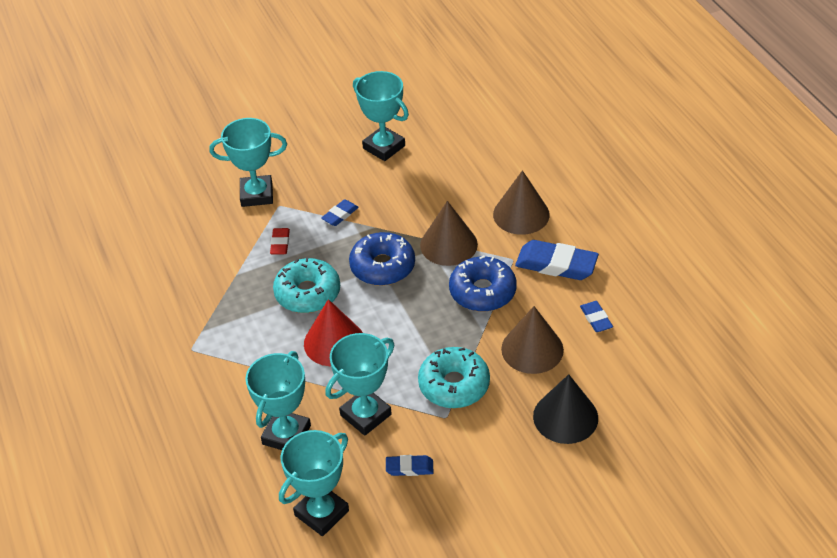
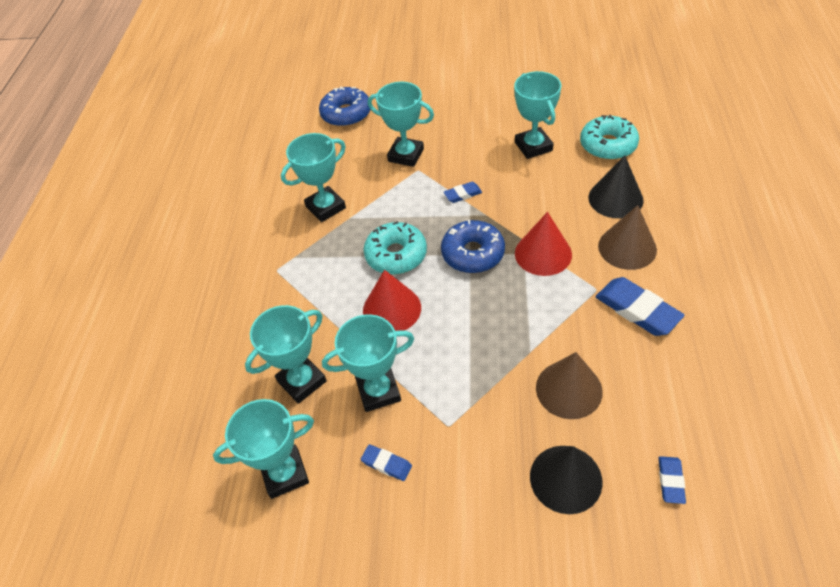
camera: 30 degrees right, 5 degrees up
(203, 272) = (325, 207): none -> turquoise trophy
(280, 243) = (399, 203): red eraser -> none
(448, 244) = (543, 253): brown cone -> red cone
(454, 385) = (474, 395): turquoise donut -> turquoise donut (608, 145)
(482, 291) = (550, 311): blue donut -> blue donut (346, 114)
(488, 173) = (615, 198): none -> black cone
(596, 319) = (650, 382): blue eraser -> blue eraser (670, 481)

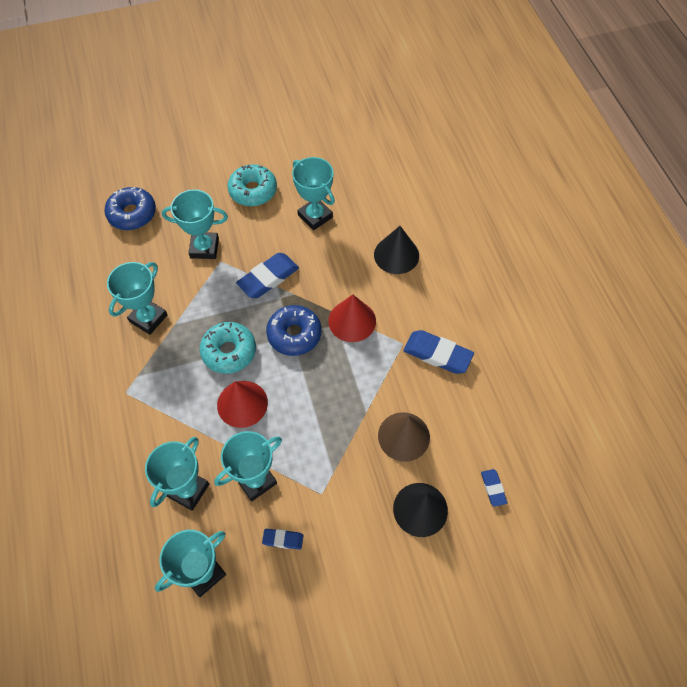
camera: 25 degrees left, 10 degrees up
(463, 194) = (268, 278): blue eraser -> blue eraser, size x1.90
(608, 145) = (377, 203): turquoise donut -> turquoise donut (253, 191)
(627, 247) = (416, 299): brown cone -> none

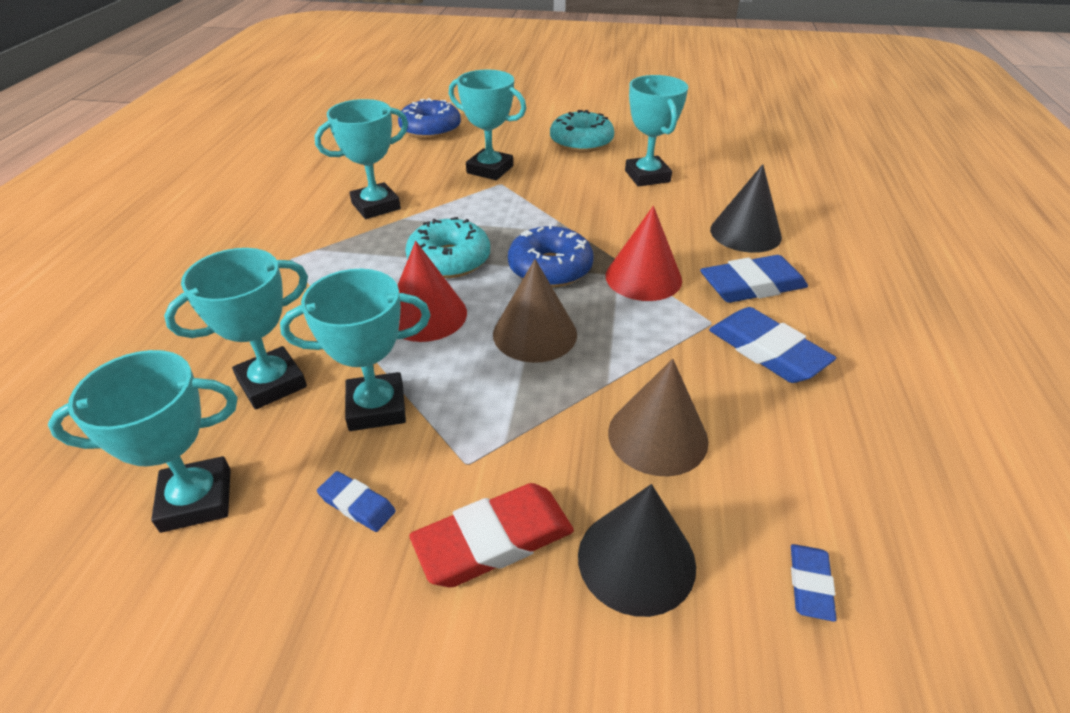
camera: 25 degrees right, 20 degrees down
(268, 278) = (550, 210): blue eraser -> blue eraser (752, 285)
(311, 392) = (535, 333): none -> brown cone
(355, 528) = (494, 540): none -> red eraser

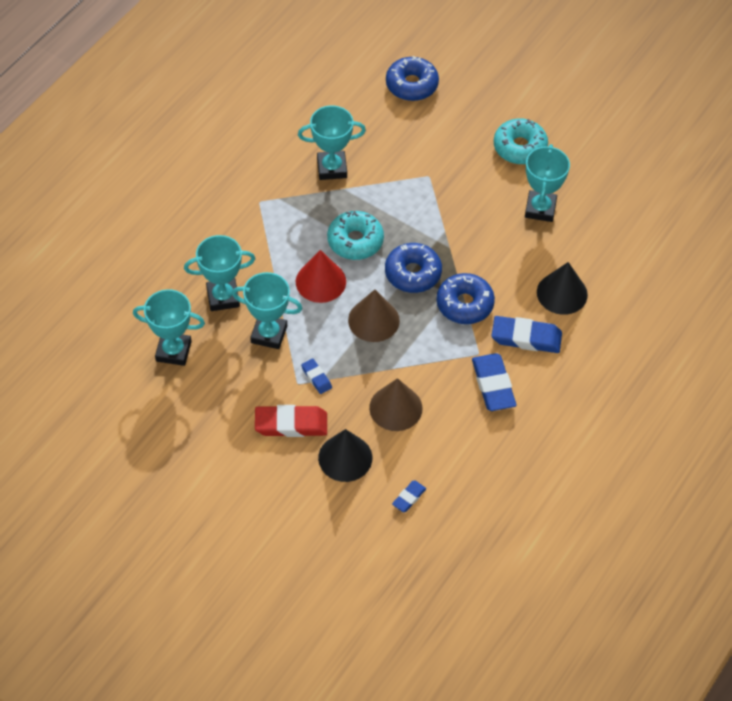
camera: 25 degrees right, 15 degrees up
(357, 504) = (240, 383): blue eraser -> blue eraser (316, 378)
(490, 169) = (430, 156): turquoise trophy -> none
(643, 277) = (464, 304): red cone -> blue donut

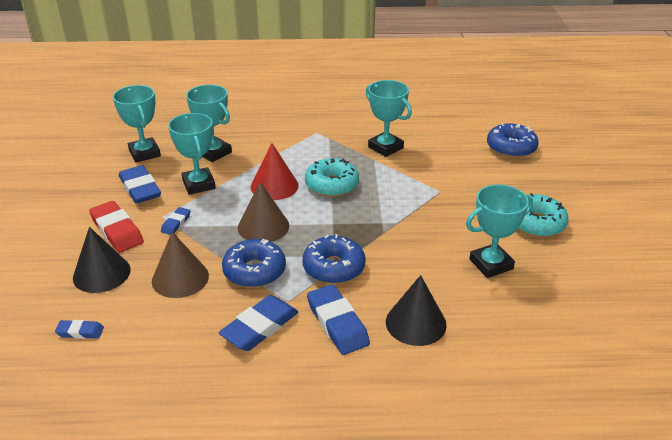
camera: 55 degrees right, 20 degrees down
(236, 380) = (140, 188): none -> blue eraser
(413, 273) = (333, 225): blue donut -> blue donut (254, 271)

